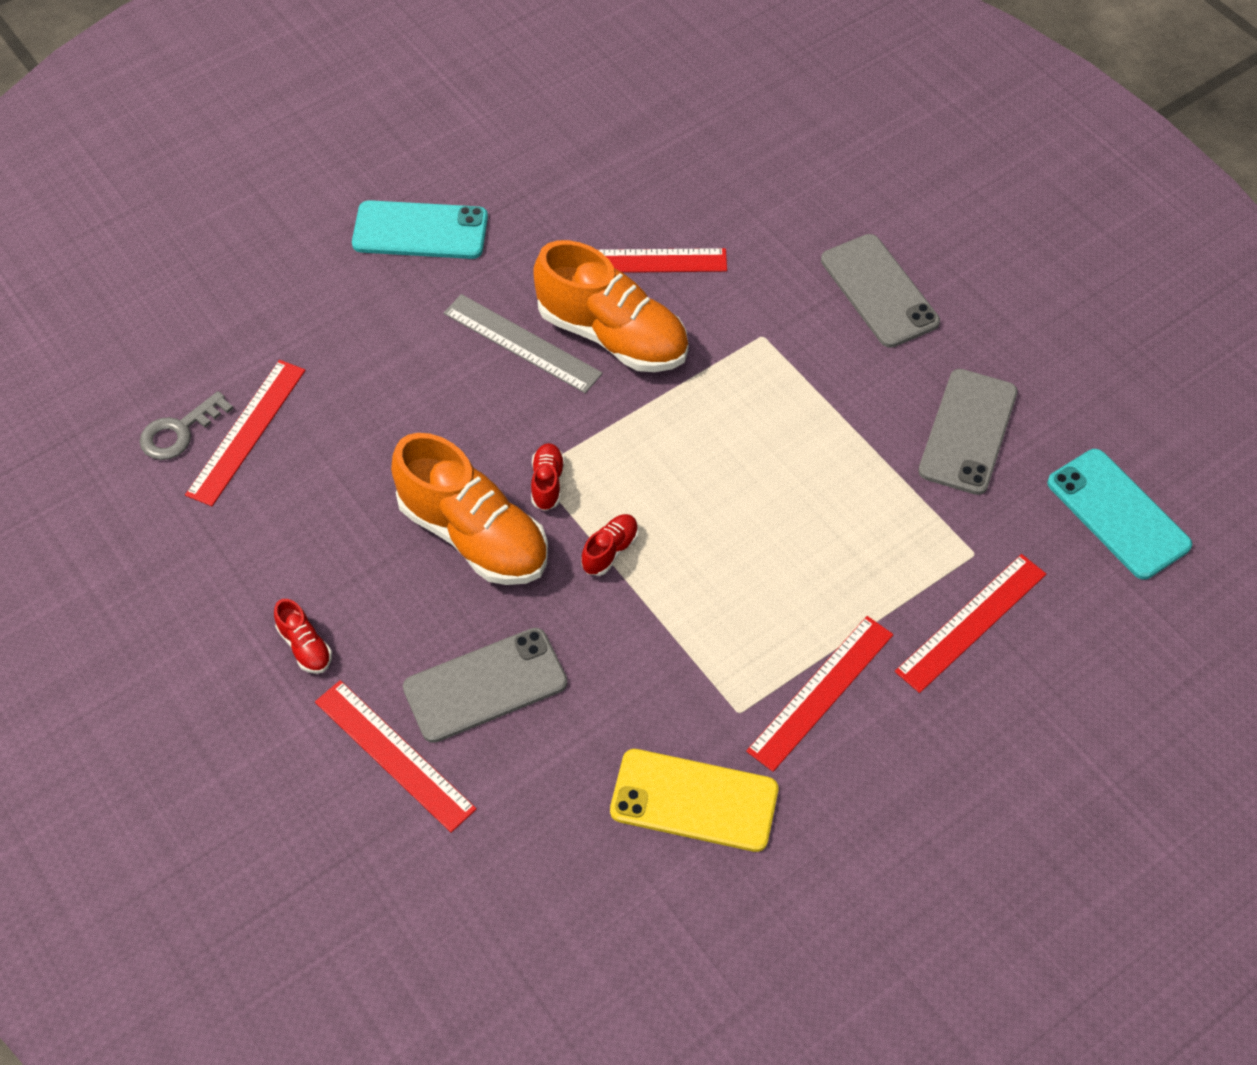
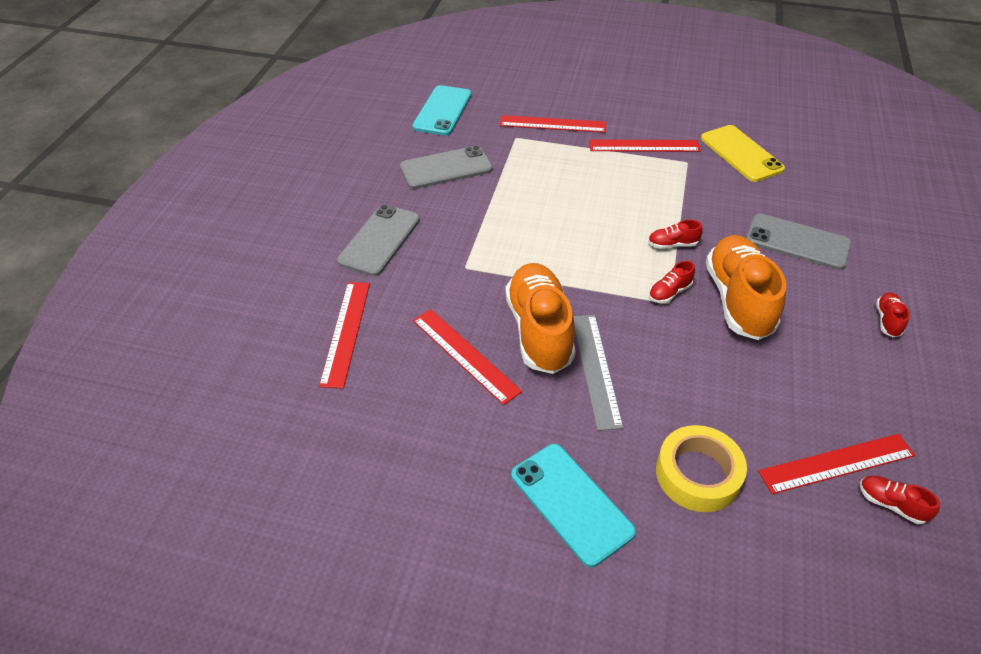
camera: 130 degrees left, 10 degrees down
(179, 432) = (891, 504): grey key -> red shoe
(349, 328) = (697, 474): none -> yellow tape
(394, 755) = (872, 249): red ruler -> red ruler (346, 332)

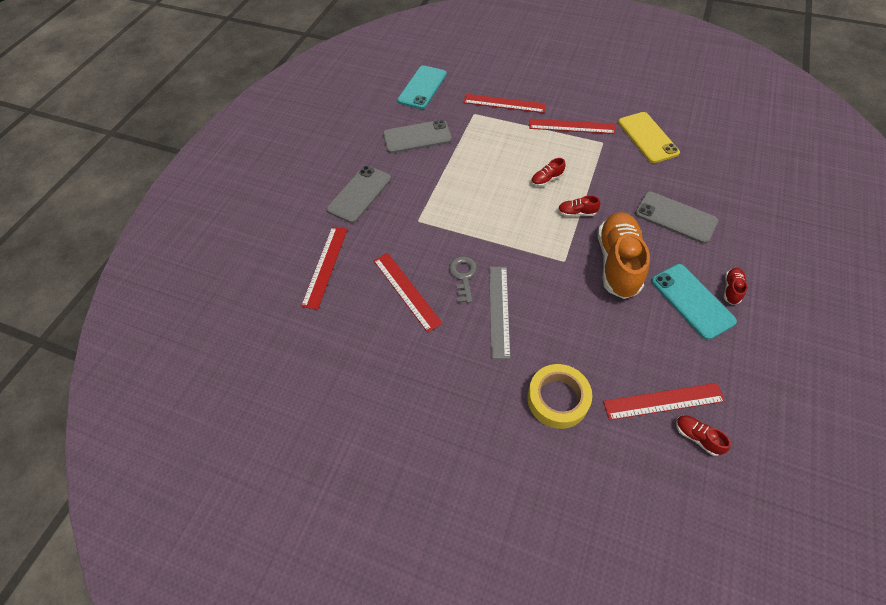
camera: 10 degrees right, 10 degrees up
(539, 330) = (463, 276): orange shoe -> grey key
(571, 503) = (462, 411): turquoise phone -> turquoise phone (692, 301)
(669, 292) = (566, 253): red shoe -> red shoe (546, 179)

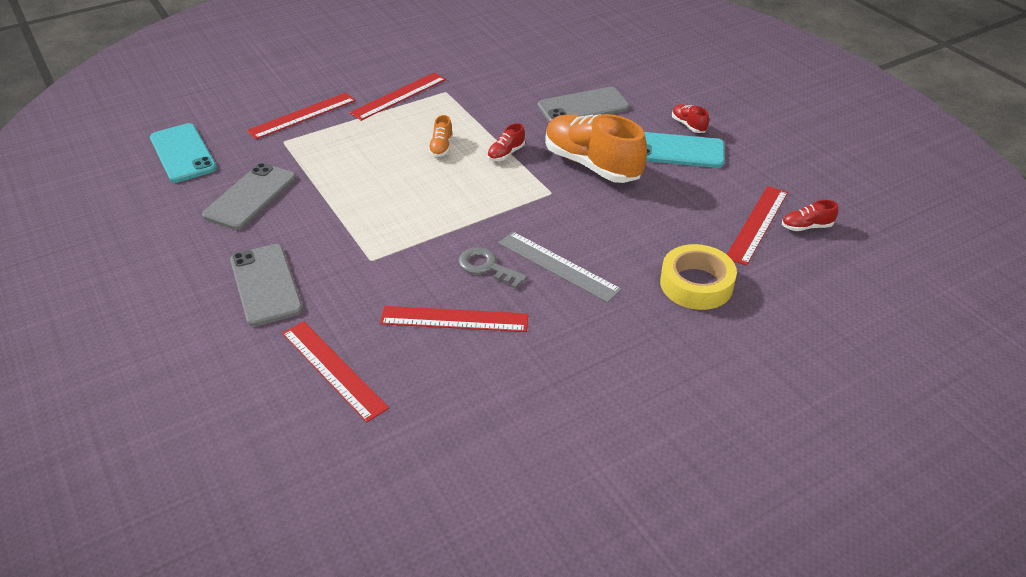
camera: 55 degrees left, 15 degrees down
(546, 179) = (441, 147): red shoe -> orange shoe
(647, 137) = (476, 67): yellow phone -> none

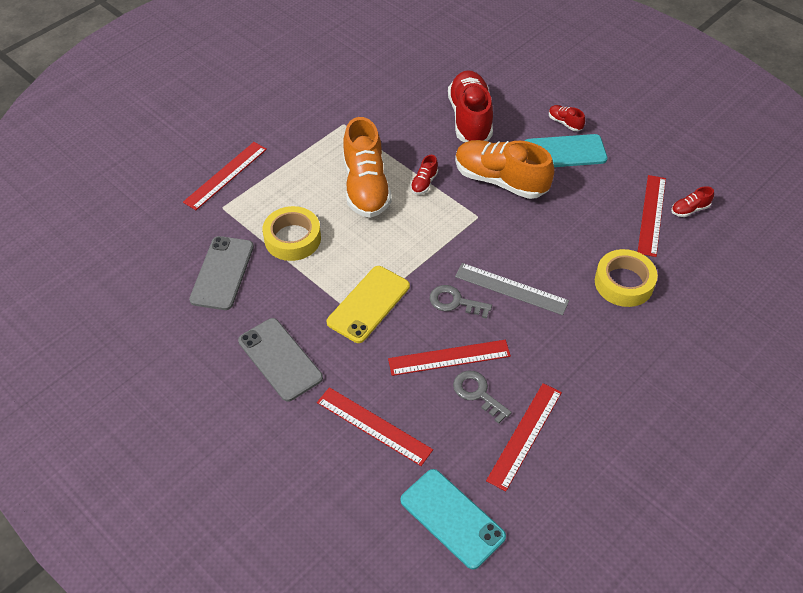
camera: 15 degrees left, 10 degrees up
(183, 153) = (136, 238): turquoise phone -> turquoise phone (452, 518)
(340, 179) = (292, 238): none -> yellow tape
(389, 251) = (368, 304): none -> yellow phone
(398, 96) = (303, 136): red ruler -> red ruler (524, 435)
(441, 147) = (366, 187): orange shoe -> orange shoe, size x2.35
(470, 361) = (477, 393): none -> grey key
(583, 107) = (470, 119): grey phone -> red shoe

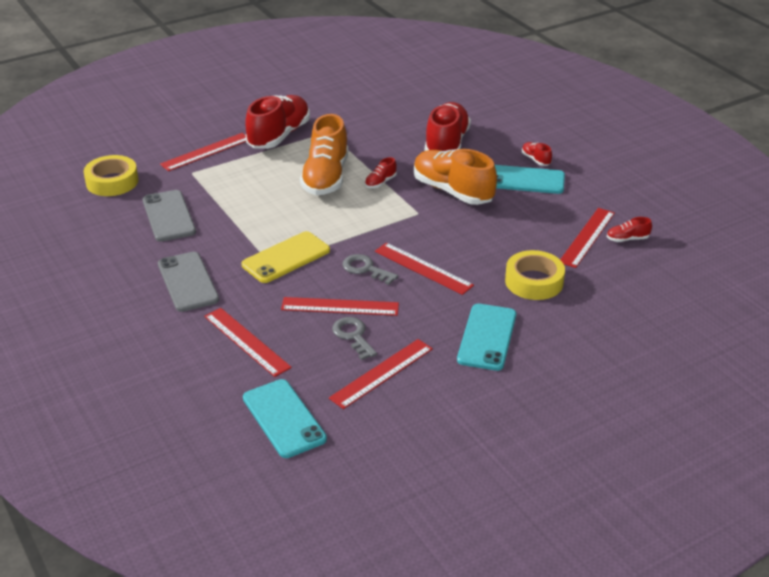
camera: 15 degrees right, 15 degrees down
(222, 273) = (169, 216): grey phone -> grey phone turned 45 degrees counterclockwise
(292, 238) = (242, 203): yellow tape -> yellow tape (112, 182)
(294, 138) = (279, 136): none -> red shoe
(511, 289) = (423, 268): grey ruler -> red ruler
(607, 365) = (487, 337): none -> turquoise phone

